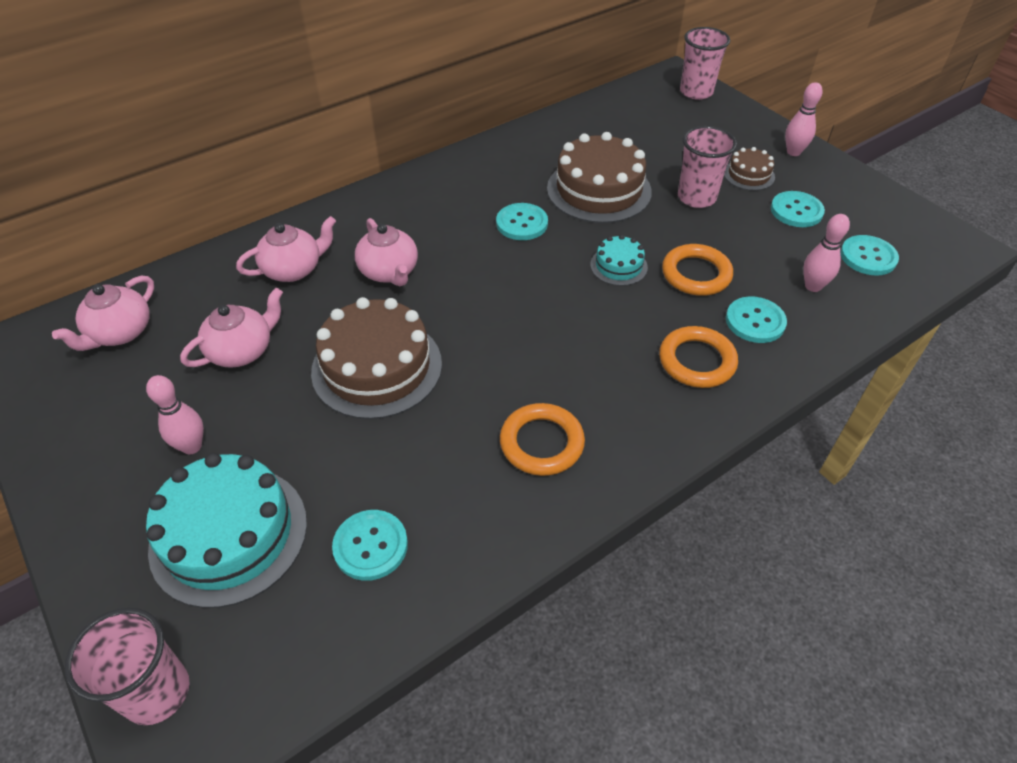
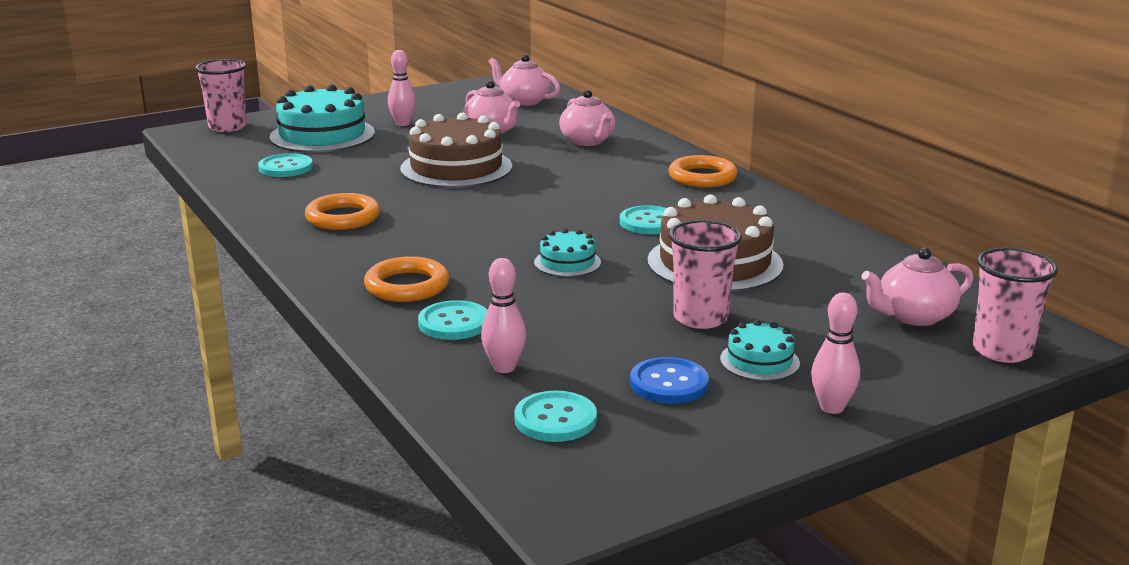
camera: 95 degrees right, 25 degrees down
(389, 272) = (577, 171): pink teapot -> pink teapot (913, 316)
(696, 274) = (544, 300): orange ring -> orange ring (702, 177)
(749, 175) = (759, 361): brown cake -> turquoise cake
(796, 211) = (669, 383): turquoise button -> blue button

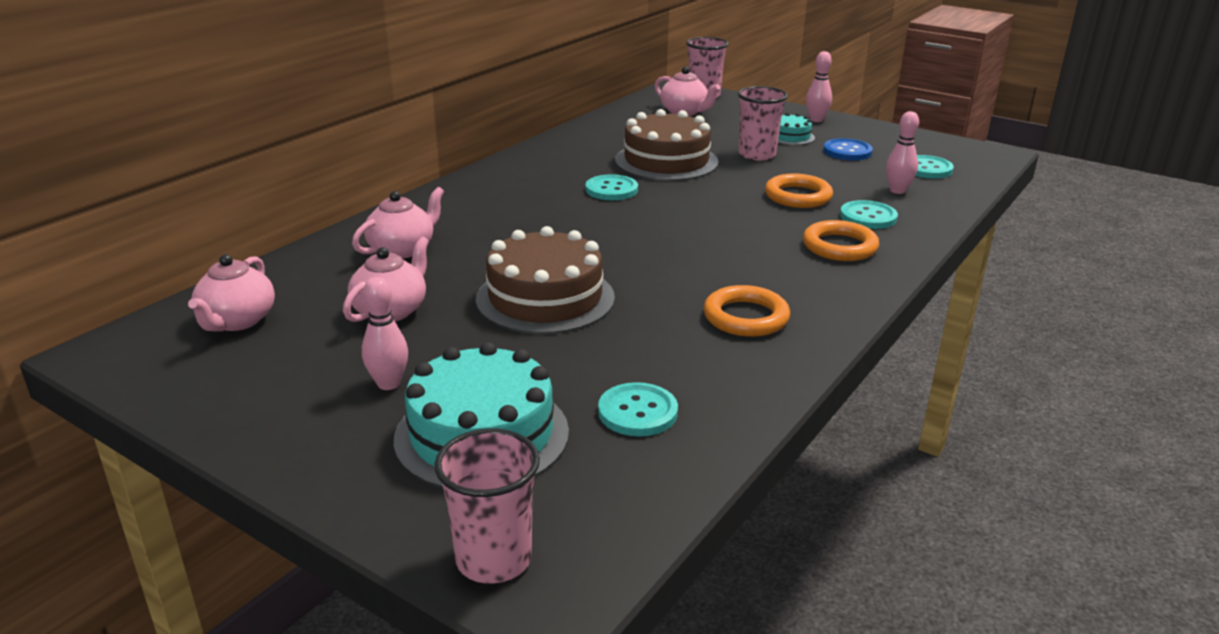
camera: 115 degrees left, 5 degrees up
(567, 262) = (723, 202): turquoise cake -> none
(702, 177) = (482, 186): orange ring -> orange ring (798, 196)

